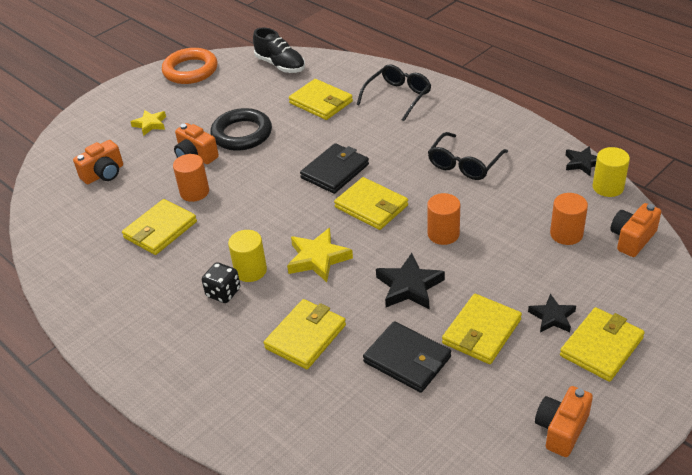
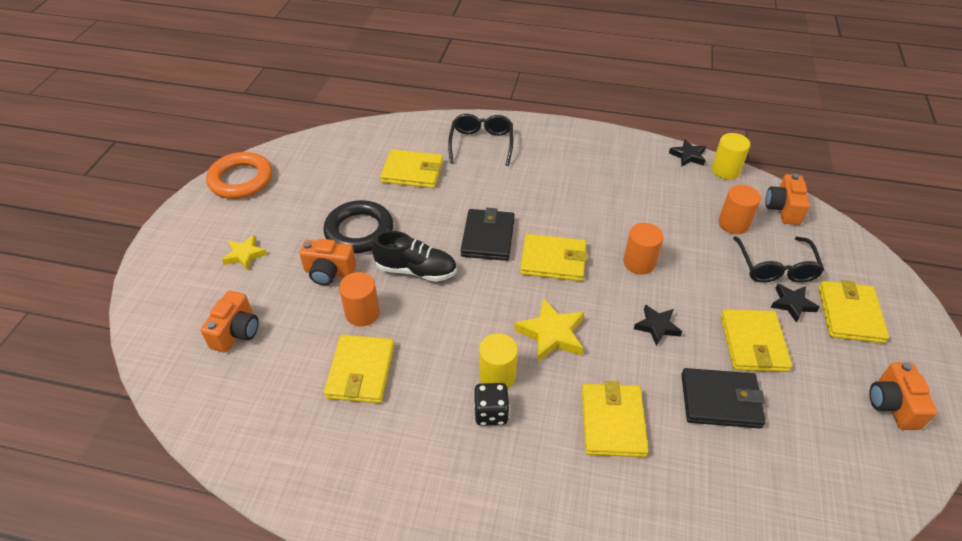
camera: 35 degrees left, 5 degrees up
(280, 65) = (337, 146): black shoe -> black shoe (416, 270)
(409, 286) = (657, 326): black star -> black star, size x0.65
(464, 164) = (597, 189): black glasses -> black glasses (776, 268)

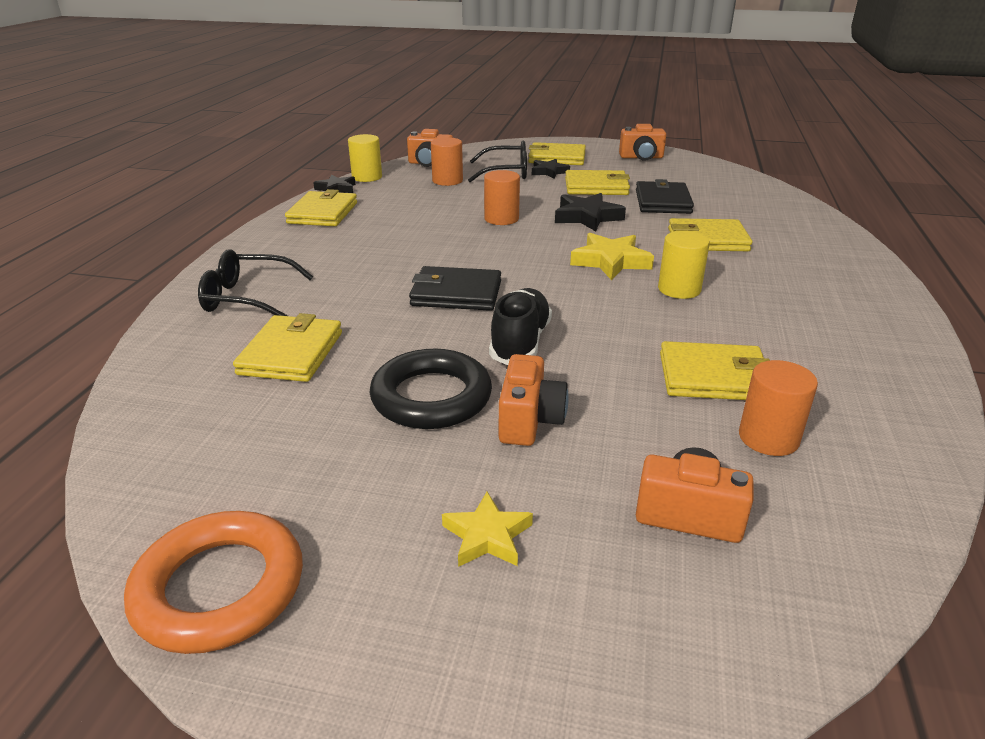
camera: 90 degrees left, 15 degrees down
(362, 313) = (610, 382): orange cylinder -> orange cylinder (768, 438)
(491, 413) = (729, 293): black dice -> none
(553, 260) = (498, 257): yellow wallet -> yellow wallet (323, 213)
(657, 326) = (587, 217): black star -> black star, size x1.54

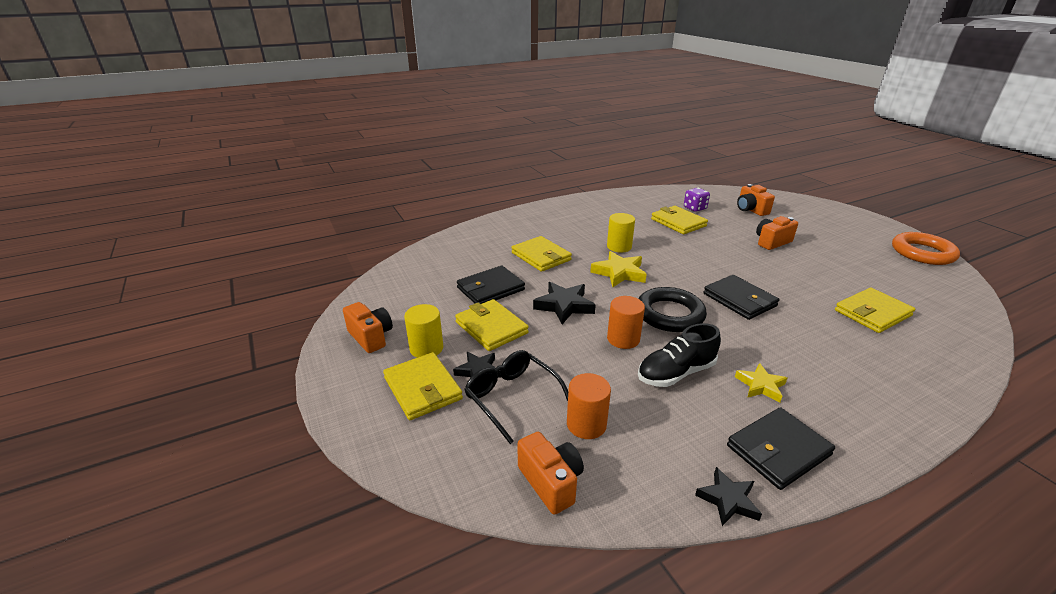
camera: 130 degrees left, 0 degrees up
(247, 298) = (896, 369): black glasses -> none
(323, 213) = (778, 450): yellow wallet -> black wallet
(367, 177) = (664, 505): yellow cylinder -> yellow cylinder (426, 348)
(431, 397) = (806, 264): black ring -> black ring (669, 314)
(487, 536) = (820, 229): yellow star -> yellow star (760, 385)
(520, 342) = (737, 263): black shoe -> black shoe (675, 373)
(768, 438) = (694, 208): orange cylinder -> purple dice

